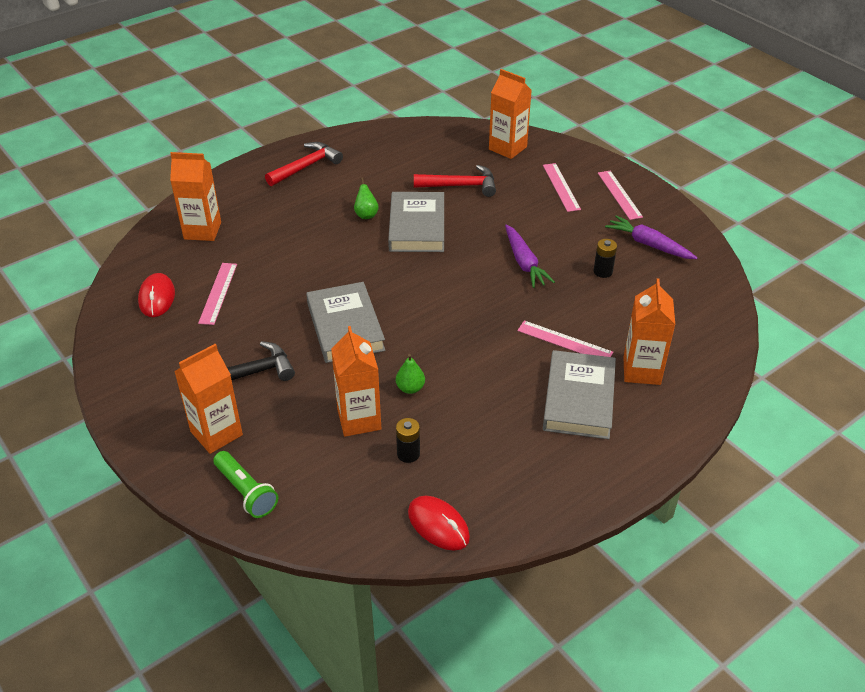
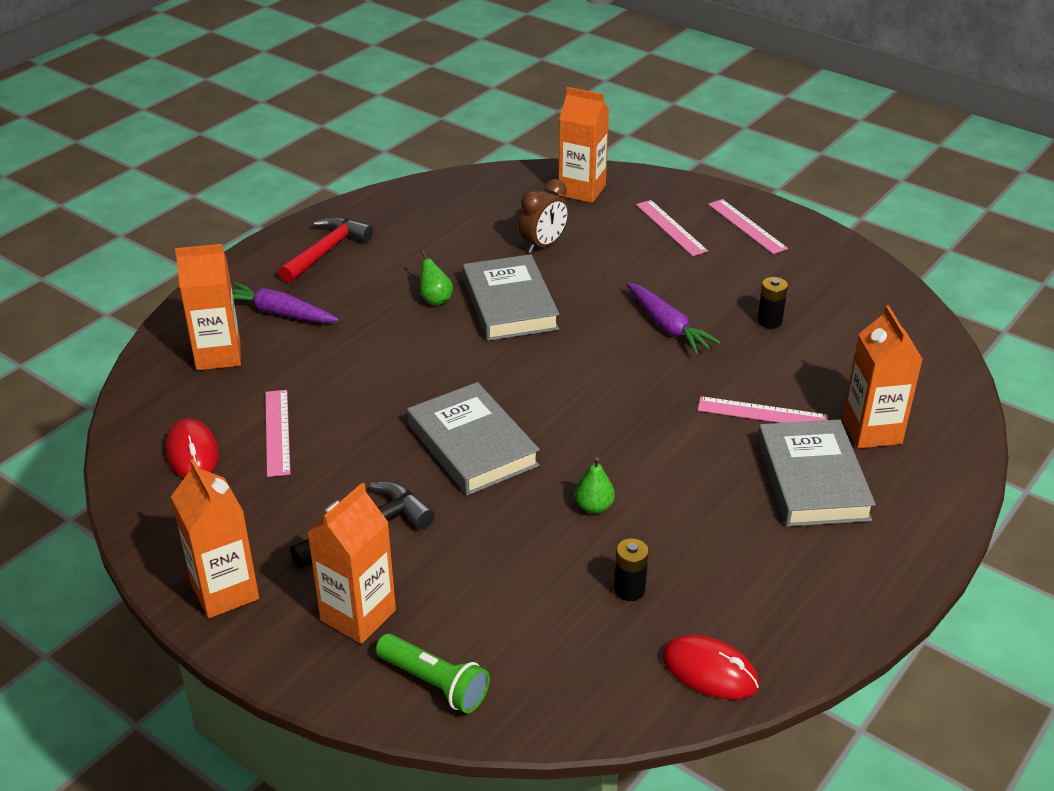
camera: 15 degrees left, 5 degrees down
(359, 419) = (544, 559): orange carton -> orange carton (225, 591)
(461, 186) = (543, 245): red hammer -> brown clock
(648, 244) = (809, 280): purple carrot -> purple carrot (278, 313)

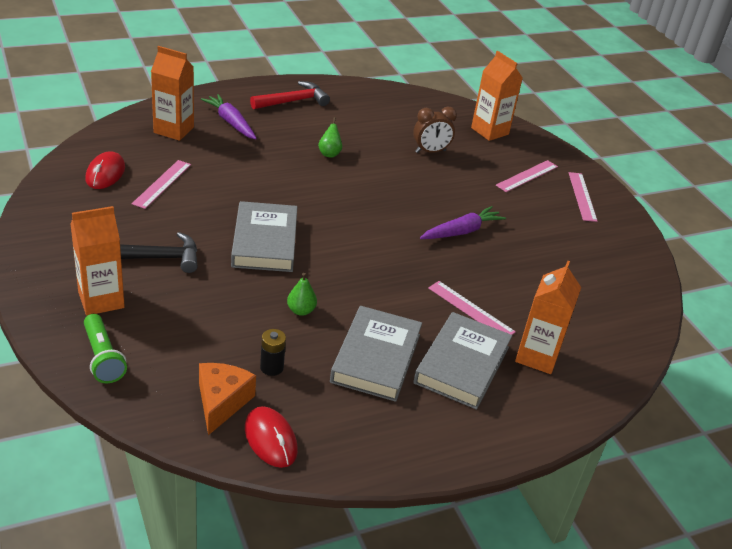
camera: 25 degrees right, 0 degrees up
(225, 591) = (45, 251): orange carton -> none
(509, 304) = (372, 175): grey book -> grey book (376, 358)
(618, 659) = (221, 402): none -> orange cheese
(668, 326) = (462, 231): purple carrot -> purple carrot turned 120 degrees counterclockwise
(670, 228) = (527, 176): pink ruler -> pink ruler turned 45 degrees clockwise
(769, 321) = (536, 258): black battery -> none

